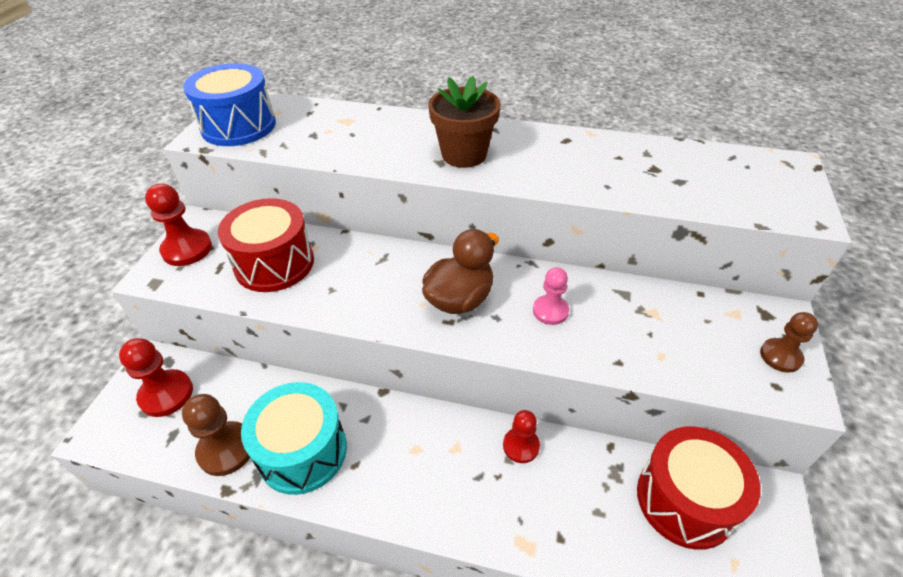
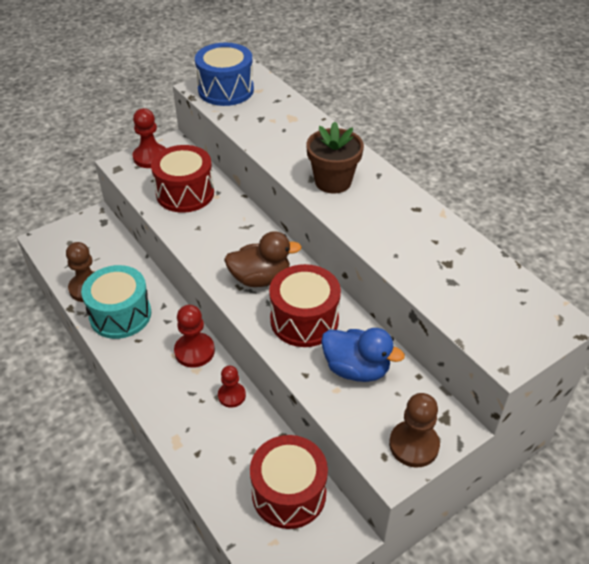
camera: 40 degrees right, 0 degrees up
(166, 394) = (87, 240): red pawn -> red pawn (194, 351)
(550, 311) = (304, 320): pink pawn -> red drum
(650, 324) = (356, 369): none -> blue duck
(780, 356) = (414, 445): brown pawn -> brown pawn, size x1.51

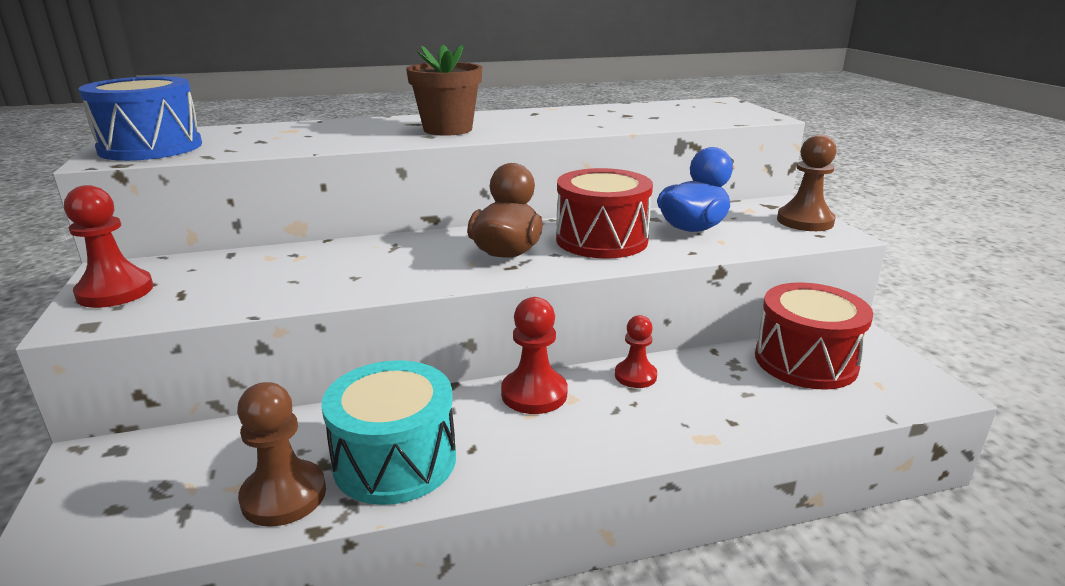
camera: 70 degrees left, 20 degrees down
(185, 193) = (259, 276): red drum -> none

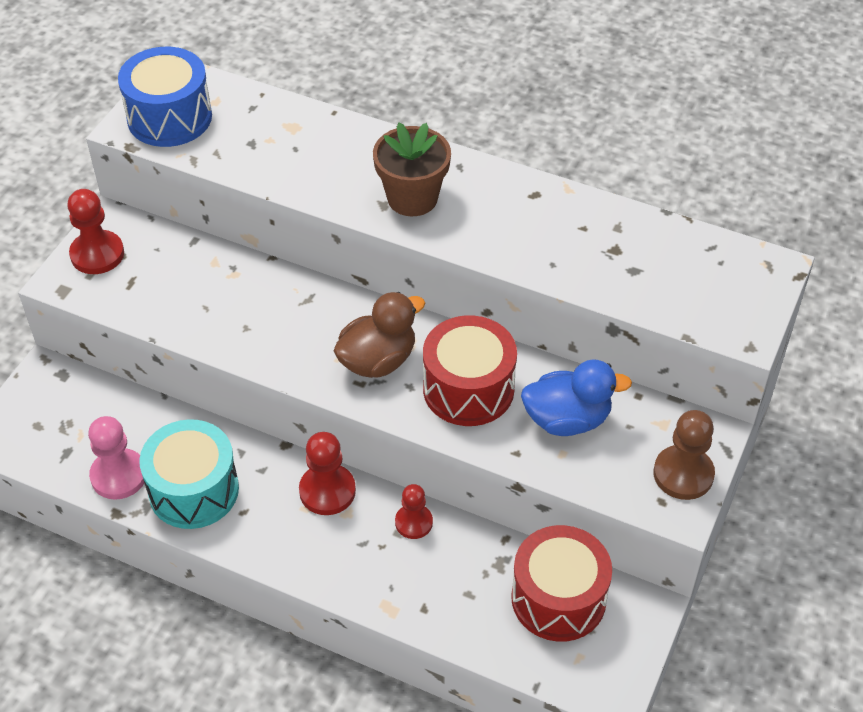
camera: 40 degrees right, 25 degrees up
(284, 495) = (119, 475): brown pawn -> pink pawn

